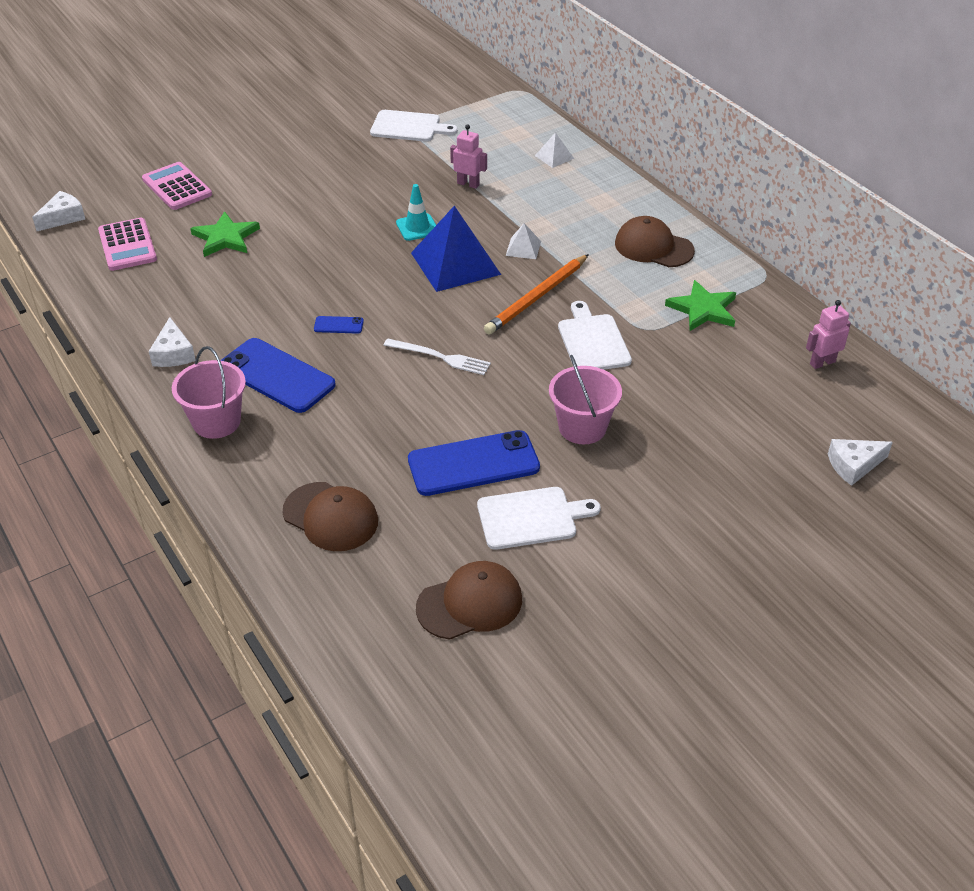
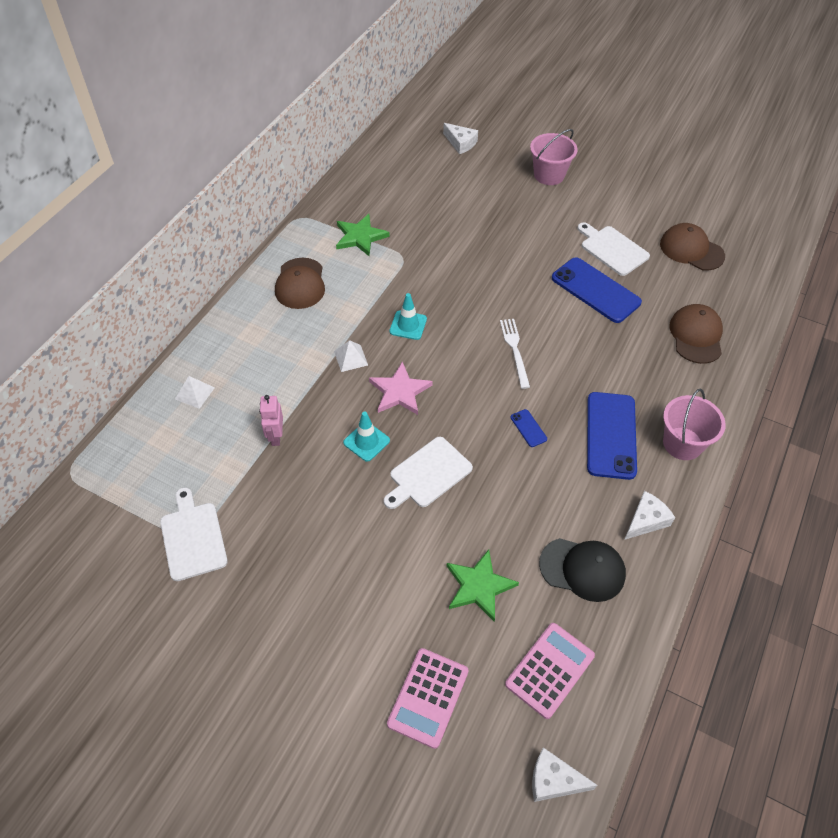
camera: 120 degrees left, 10 degrees up
(177, 295) = (582, 569): none -> black cap
(455, 263) = (400, 392): blue pyramid -> pink star
(537, 297) = (408, 325): orange pencil -> turquoise traffic cone
(582, 427) = (522, 254): pink bucket -> pink bucket (549, 175)
(593, 341) = (435, 278): white cutting board -> white cutting board (428, 474)
(822, 362) = (378, 173): pink robot -> none

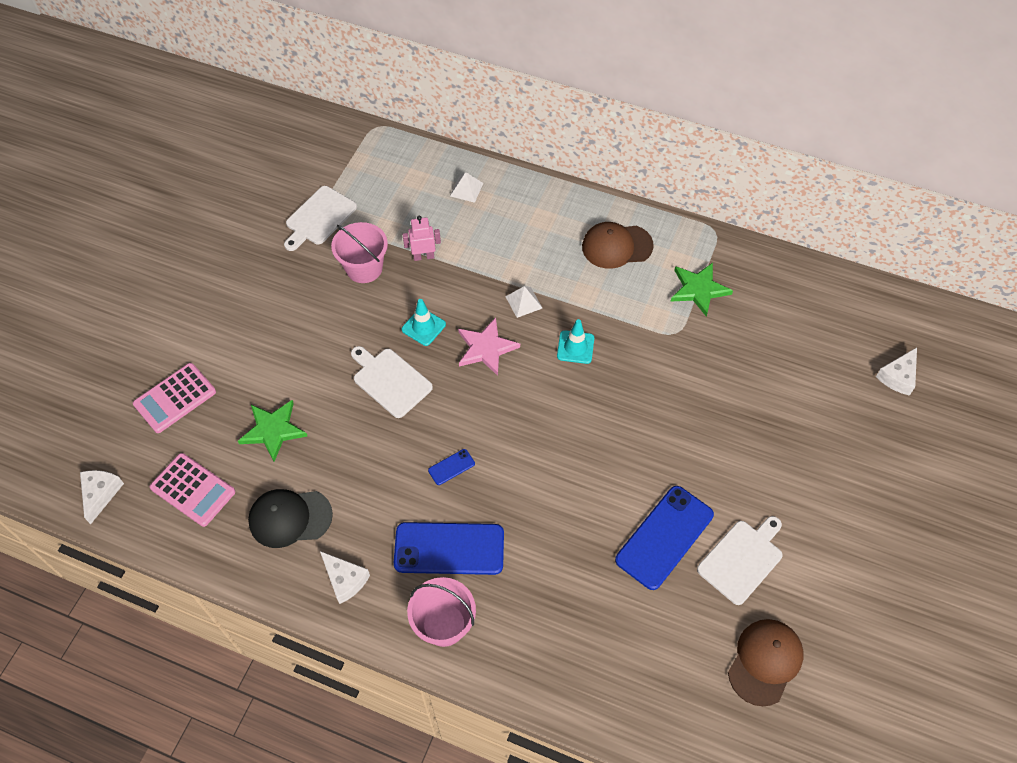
camera: 85 degrees right, 5 degrees up
(193, 537) = (319, 217): white cutting board -> white cutting board turned 150 degrees clockwise
(428, 697) = (175, 398): pink calculator -> pink calculator turned 60 degrees counterclockwise
(515, 350) = (556, 451): white fork -> none
(549, 175) = (867, 483): pink bucket -> pink bucket (364, 268)
(582, 569) = (290, 518): black cap -> black cap turned 75 degrees clockwise
(696, 336) = (609, 654): brown cap -> none

